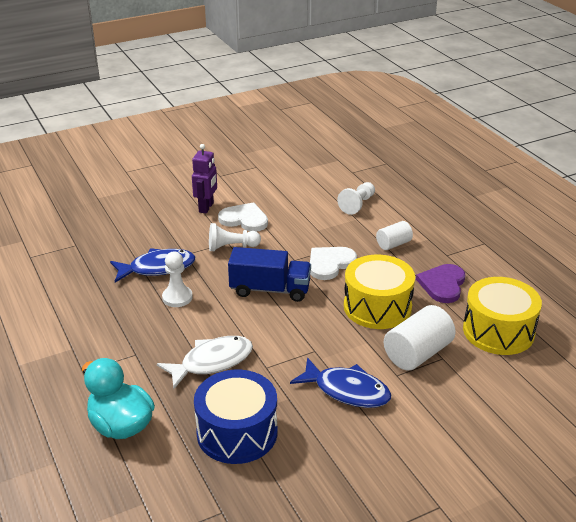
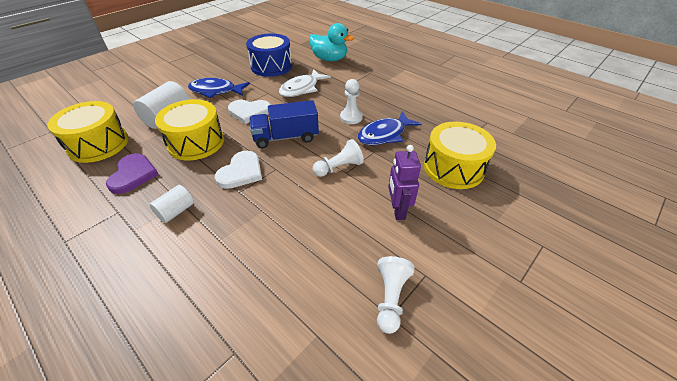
camera: 160 degrees right, 10 degrees up
(125, 224) = (453, 168): none -> yellow drum
(244, 219) = (347, 204): white heart -> white heart (249, 112)
(357, 204) = (220, 267): white pawn -> white pawn (390, 298)

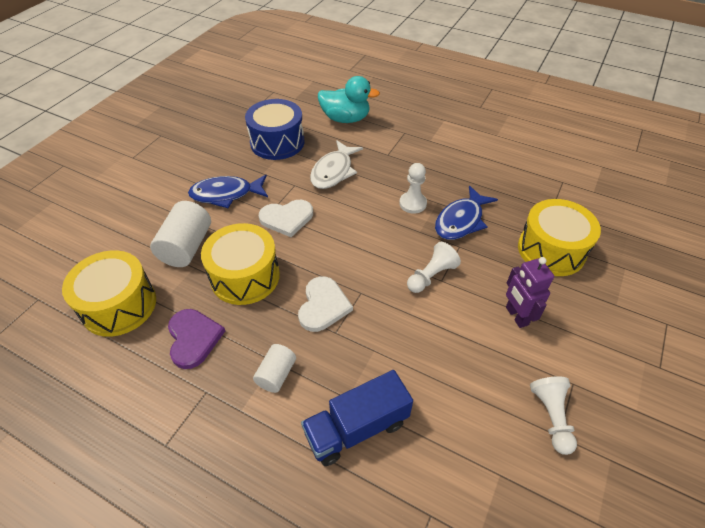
camera: 15 degrees left, 5 degrees up
(286, 137) = (350, 247): blue truck -> blue truck (356, 428)

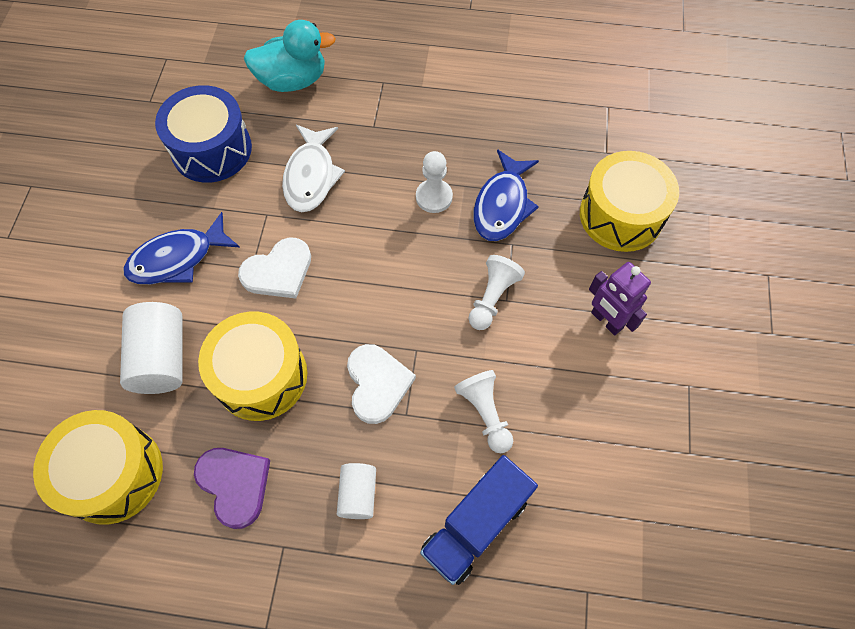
camera: 20 degrees left, 15 degrees up
(551, 417) = (677, 434): white pawn -> white pawn (485, 413)

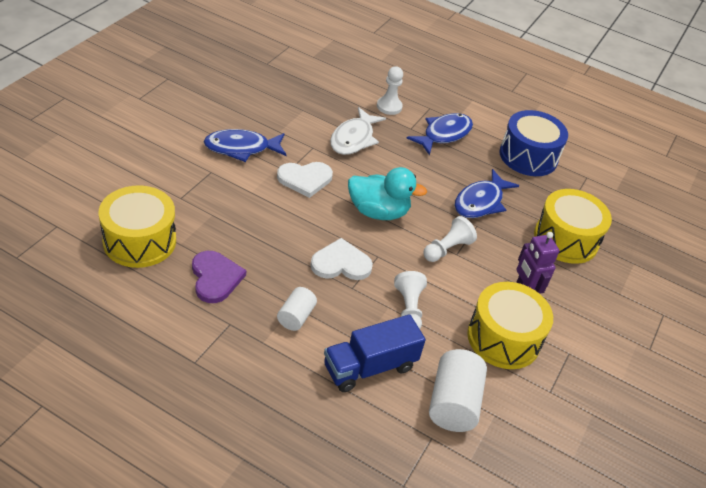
camera: 15 degrees right, 20 degrees down
(162, 358) = (203, 194): white cylinder -> white cylinder (453, 403)
(212, 149) = (294, 101): blue drum -> blue drum (528, 156)
(261, 376) = (264, 229): yellow drum -> yellow drum (503, 338)
(293, 80) = (368, 85): turquoise duck -> turquoise duck (378, 212)
(377, 383) = (341, 263): white heart -> white heart turned 105 degrees counterclockwise
(417, 117) = (444, 134): none -> blue fish
(434, 197) = (433, 180): white pawn -> white pawn (389, 107)

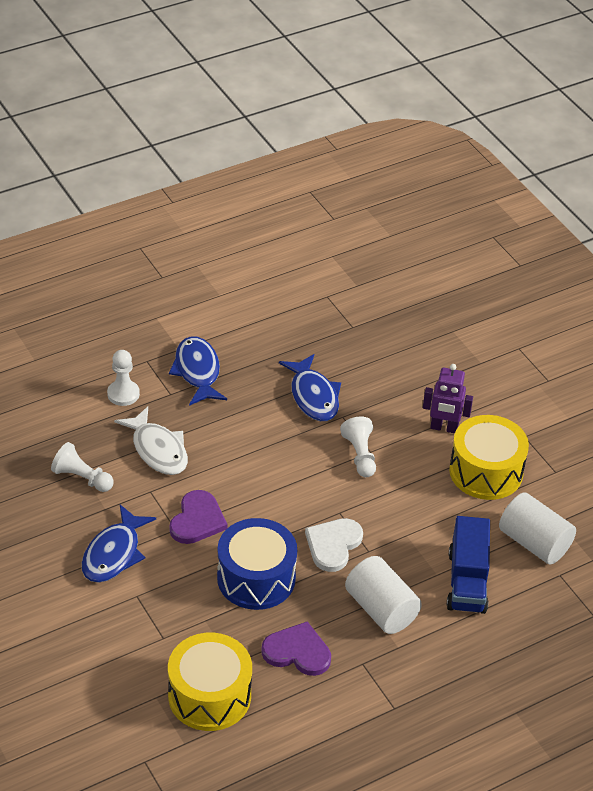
camera: 55 degrees left, 0 degrees up
(296, 316) = (381, 609): white cylinder -> white cylinder, size x1.69
(305, 179) = (197, 520): white heart -> purple heart
(378, 212) = (280, 483): turquoise duck -> none
(408, 309) = (417, 521): white pawn -> white pawn (82, 478)
(528, 156) = (271, 323): blue drum -> blue drum (256, 578)
(566, 239) = (397, 361): yellow drum -> none

